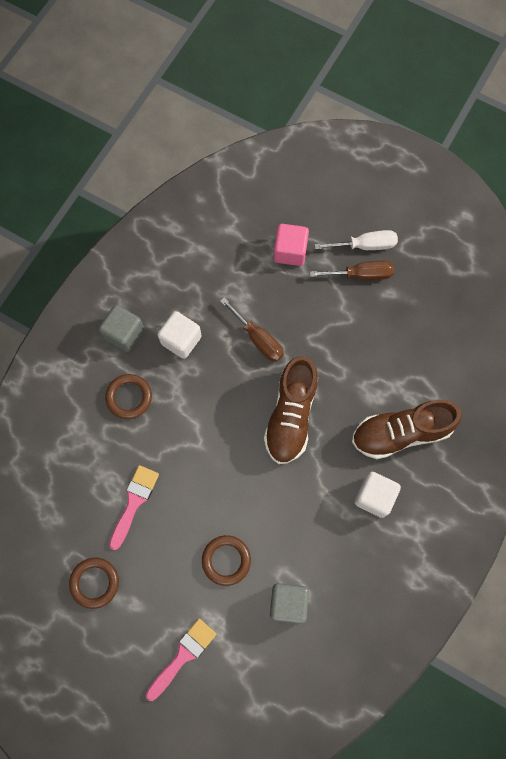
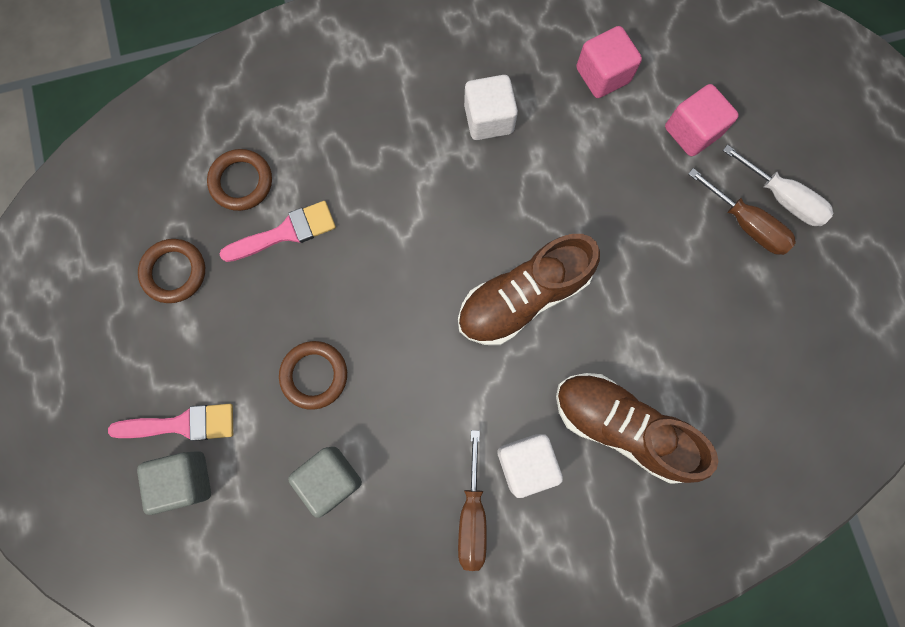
camera: 45 degrees right, 5 degrees up
(124, 334) = (439, 62): grey cube -> grey cube (185, 480)
(129, 397) = (382, 128): brown ring -> brown ring (241, 182)
(217, 263) = (602, 75): none -> pink cube
(258, 339) = (567, 189): brown screwdriver -> brown screwdriver (472, 515)

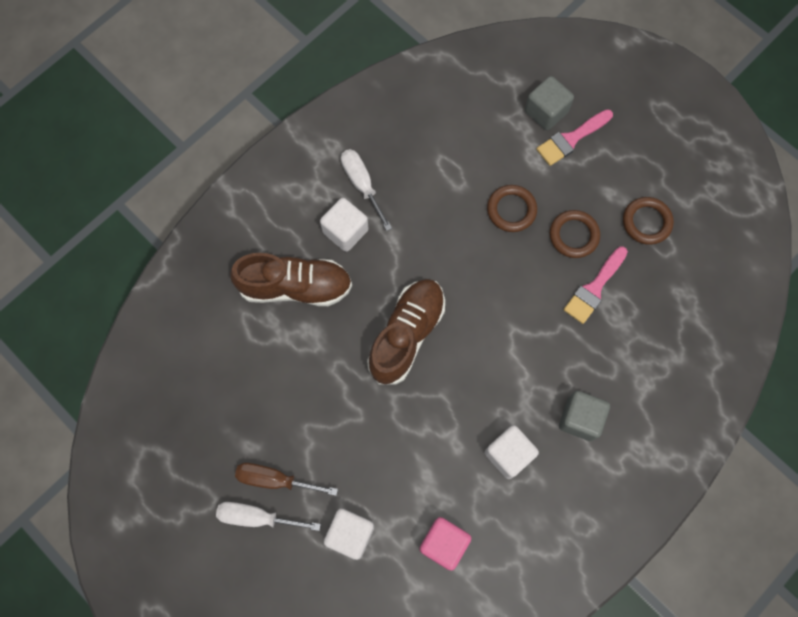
camera: 150 degrees right, 5 degrees down
(241, 182) = (649, 305): brown ring -> brown ring (573, 235)
(330, 478) = (460, 158): grey cube -> grey cube (580, 419)
(472, 515) = (362, 184): brown screwdriver -> white screwdriver
(692, 131) = (350, 534): pink cube -> white cube

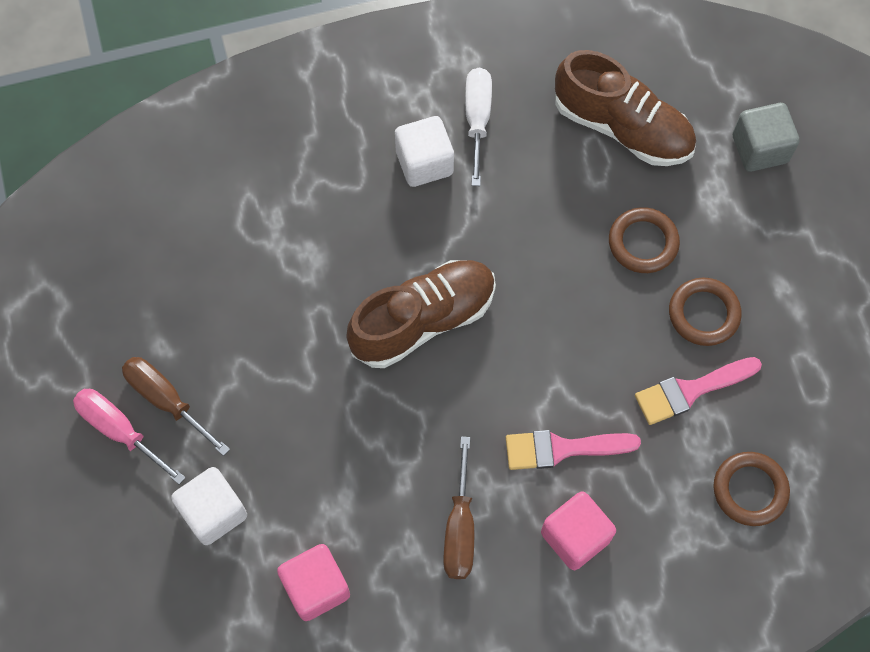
camera: 30 degrees right, 5 degrees down
(256, 517) = (120, 430): white screwdriver -> pink screwdriver
(295, 286) = (326, 195): brown shoe -> brown shoe (622, 127)
(508, 454) = (460, 528): white cube -> brown screwdriver
(571, 139) = (772, 197): pink brush -> pink brush (562, 449)
(580, 419) = (575, 536): grey cube -> pink cube
(646, 222) = (809, 347): brown ring -> brown ring (750, 490)

